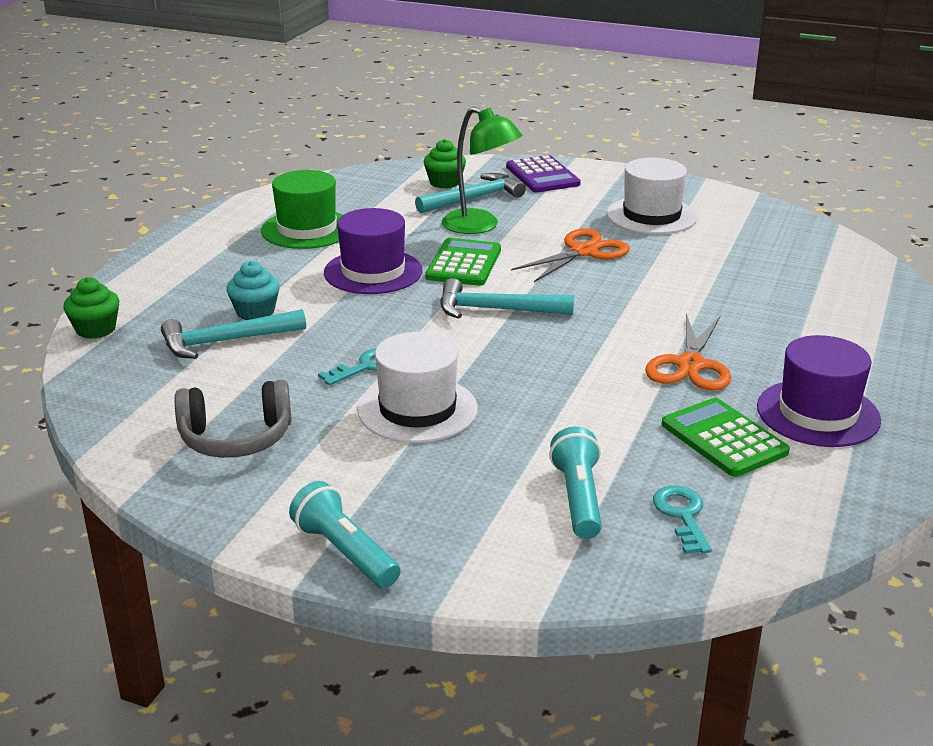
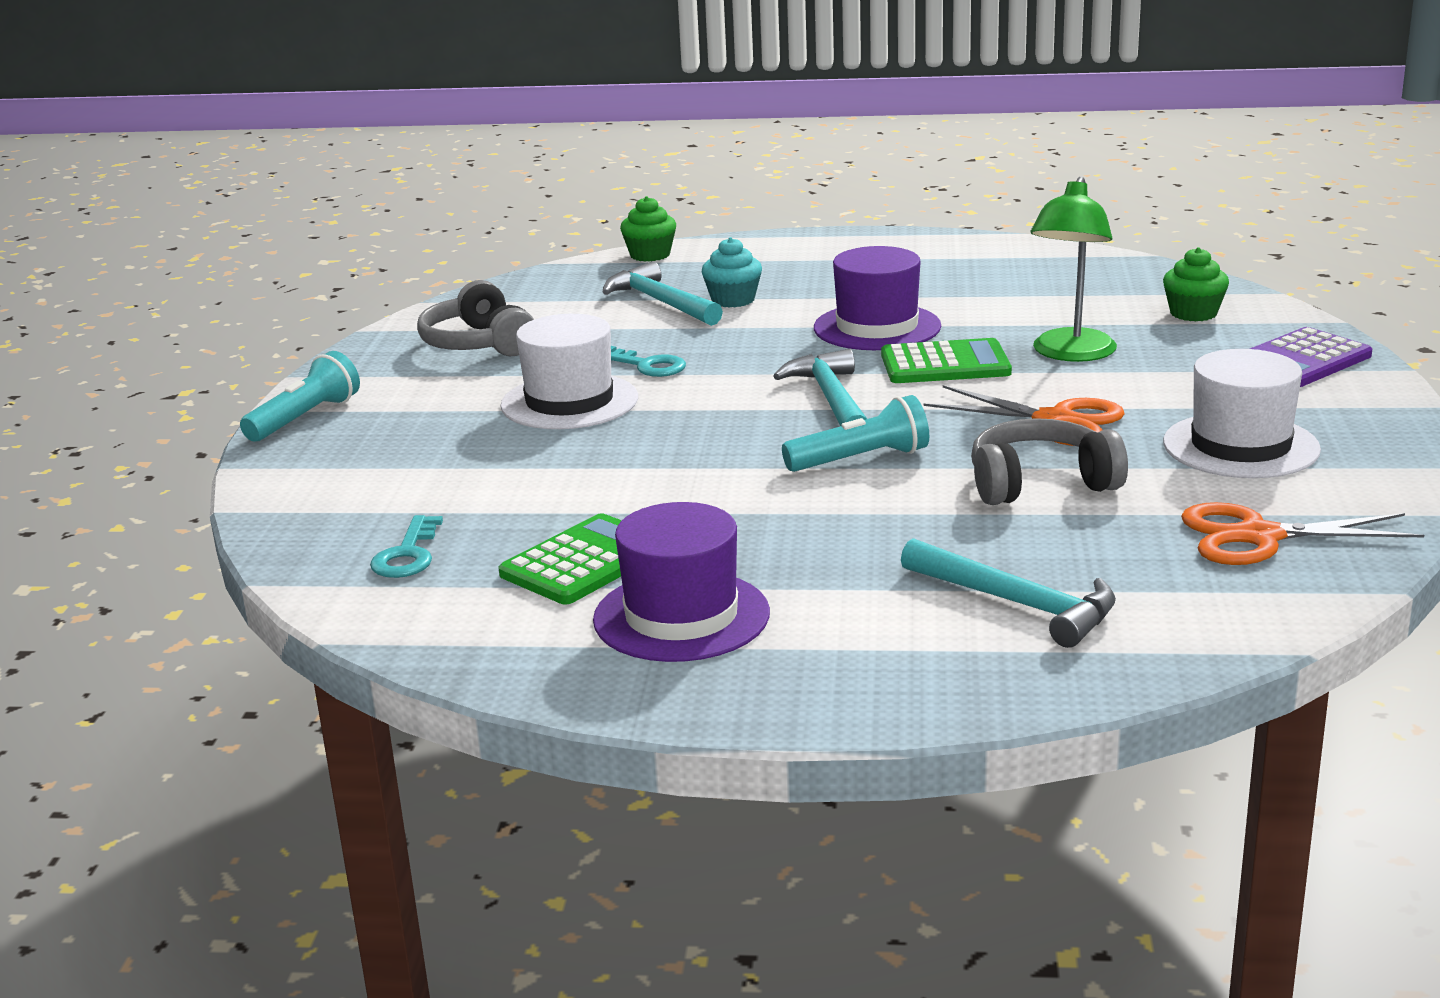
camera: 75 degrees right, 5 degrees down
(307, 229) = (960, 279): green hat -> none
(474, 198) = (1160, 336): turquoise hammer -> turquoise hammer (1017, 603)
(578, 498) = (424, 499): turquoise flashlight -> turquoise flashlight (860, 459)
(673, 274) = (1040, 484): none -> grey headphones
(682, 515) = (407, 555): turquoise key -> turquoise key turned 120 degrees clockwise
(690, 365) = (764, 523): orange scissors -> orange scissors (1258, 536)

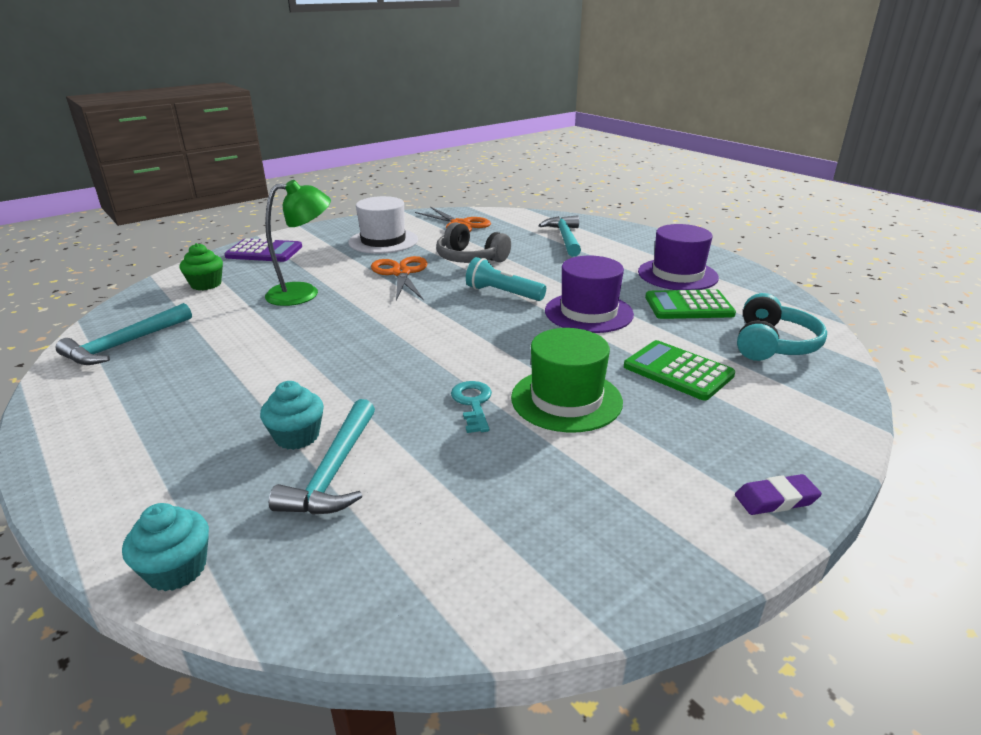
camera: 135 degrees left, 5 degrees up
(305, 418) = (776, 499): turquoise flashlight -> purple eraser
(407, 555) = (772, 344): turquoise key -> turquoise headphones
(479, 344) = (538, 515): grey headphones -> none
(569, 402) = (566, 399): white hat -> green hat
(650, 255) = (177, 569): green cupcake -> turquoise cupcake
(831, 399) = (444, 325): turquoise hammer -> turquoise hammer (125, 344)
(877, 327) = (310, 355): purple hat -> purple hat (588, 312)
(945, 364) = (354, 316): green calculator -> green calculator (678, 371)

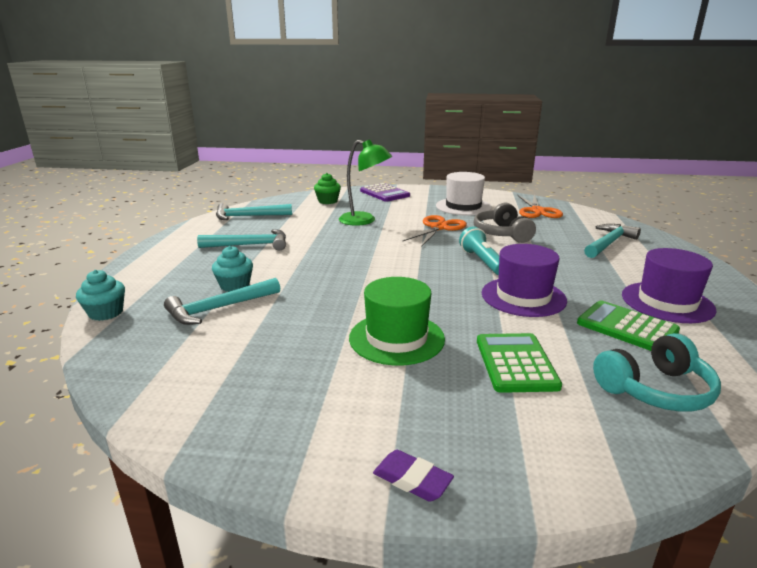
camera: 45 degrees right, 5 degrees down
(210, 380) = (250, 245): none -> turquoise hammer
(473, 403) = (339, 312): turquoise key -> none

